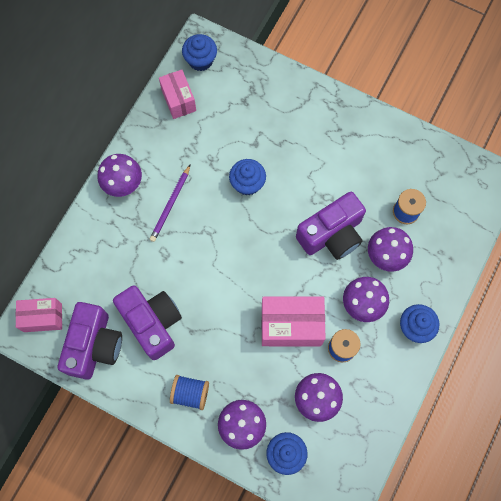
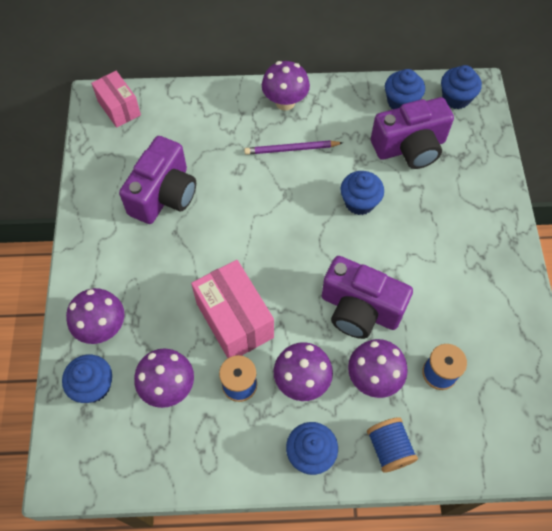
camera: 60 degrees right, 10 degrees down
(94, 345) = (115, 160): purple camera -> purple camera (410, 147)
(178, 100) = (401, 102): pink box -> blue cupcake
(190, 393) = (111, 263): blue spool -> blue spool (389, 448)

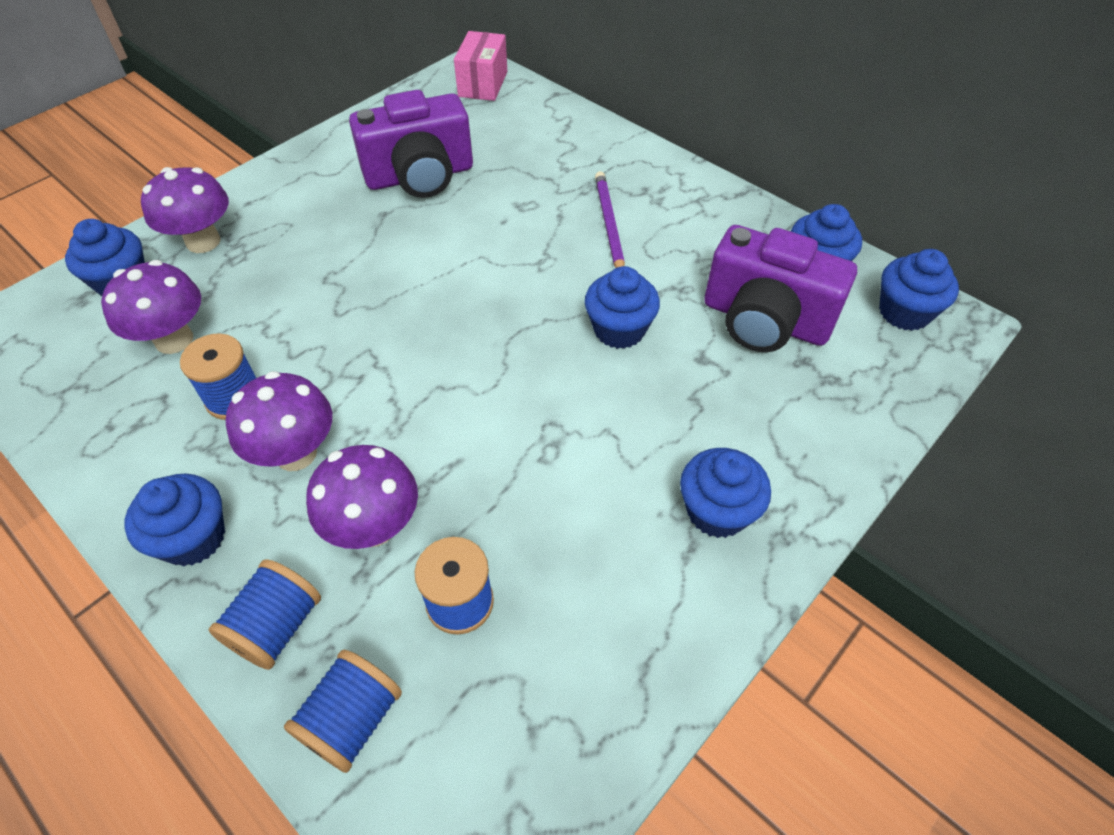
camera: 45 degrees right, 10 degrees down
(234, 320) = (320, 334): pink box -> none
(285, 102) = (662, 180): purple mushroom -> none
(291, 149) = (609, 225): purple pencil -> purple pencil turned 45 degrees clockwise
(360, 309) = (464, 438): purple camera -> none
(456, 448) = (352, 719): none -> blue spool
(482, 252) = (717, 511): none -> blue cupcake

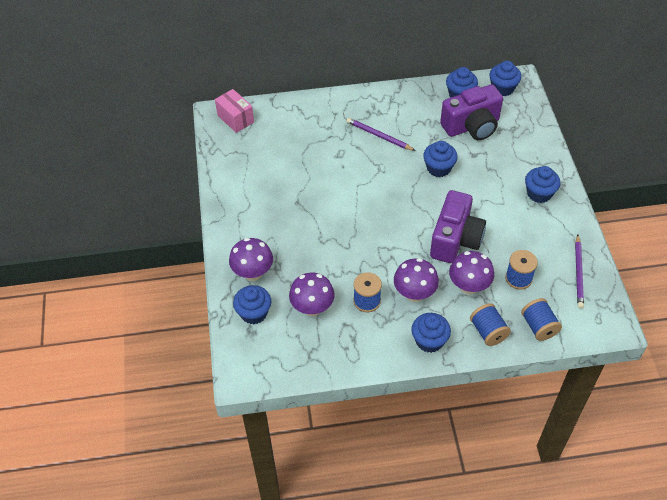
camera: 50 degrees left, 0 degrees up
(420, 176) = (283, 177): purple camera -> purple camera (455, 239)
(568, 716) = (578, 273): none -> purple pencil

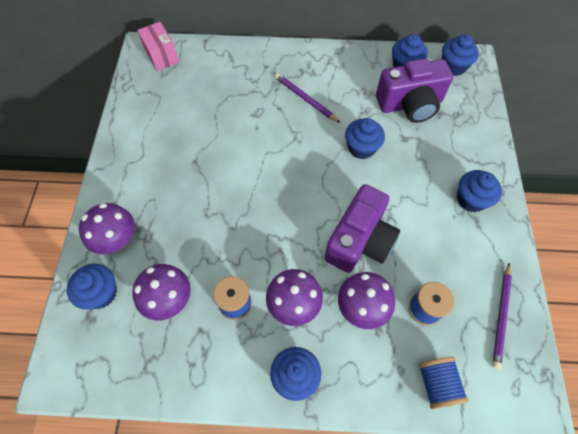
camera: 10 degrees right, 10 degrees up
(488, 332) = (371, 378): blue spool -> none

